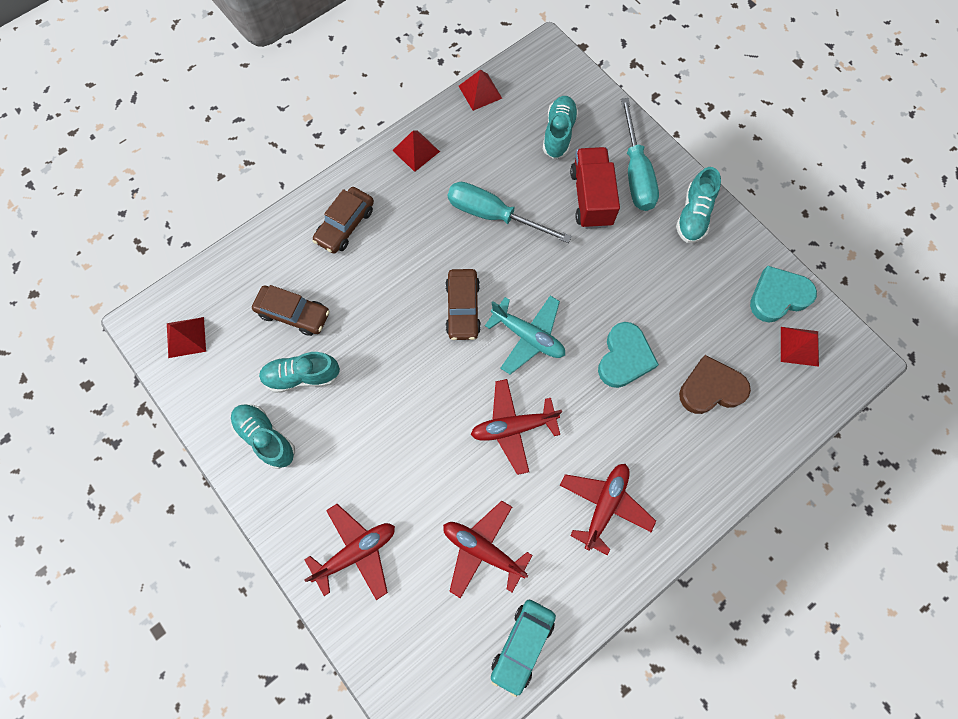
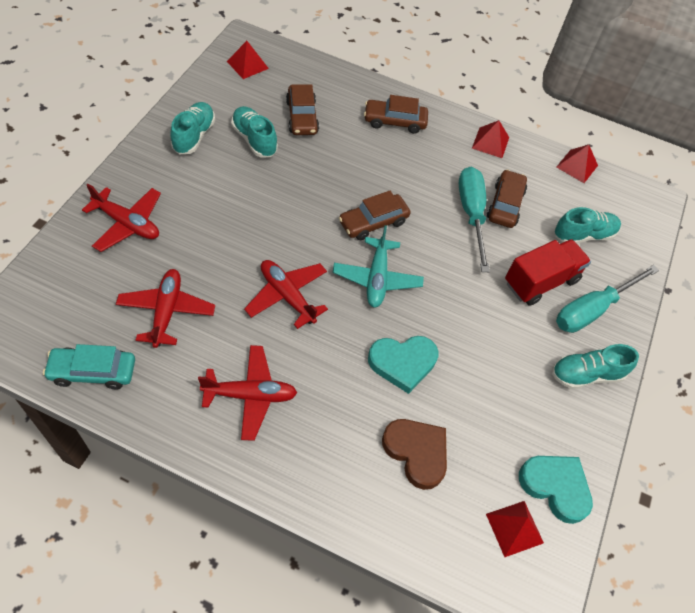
camera: 55 degrees right, 15 degrees down
(496, 180) = (505, 205): none -> brown car

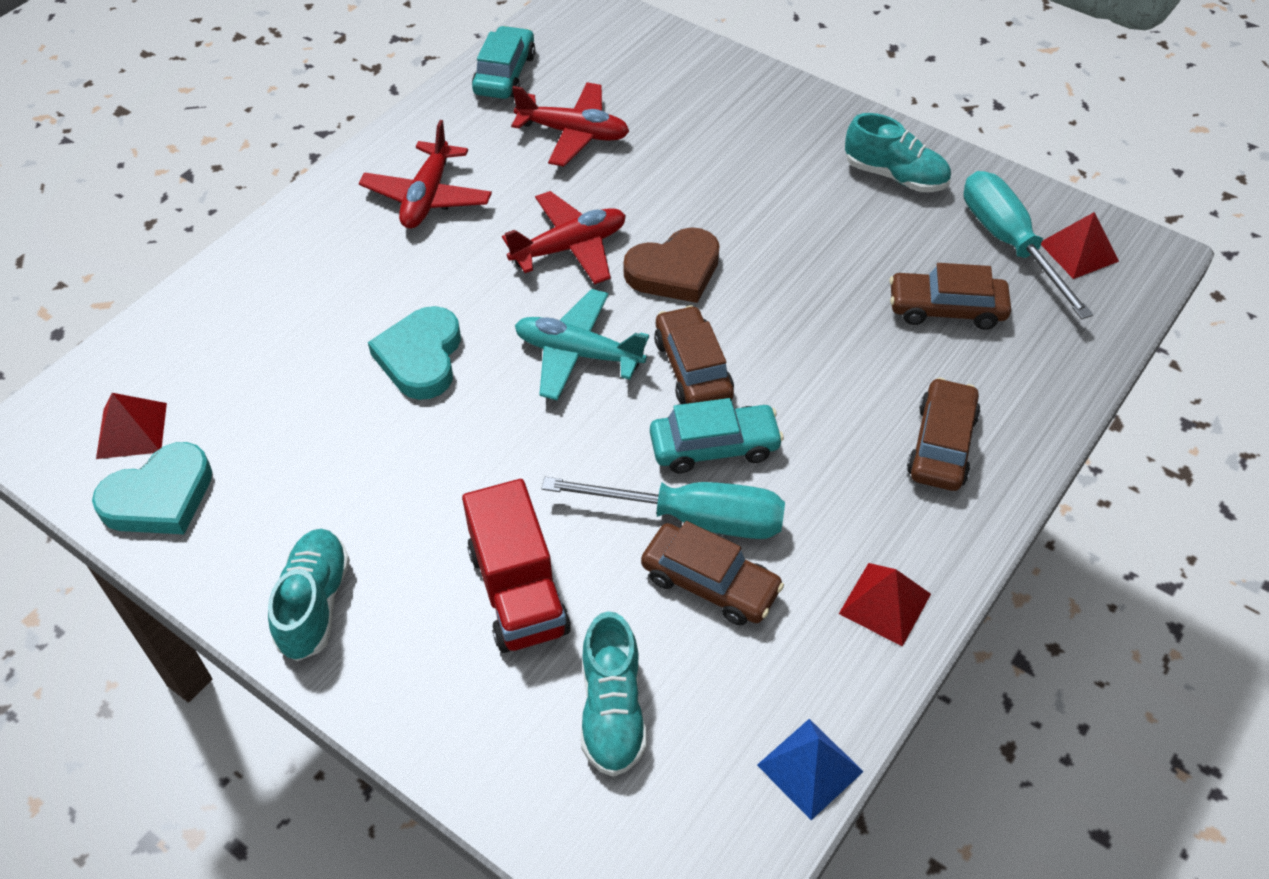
camera: 110 degrees right, 5 degrees down
(127, 224) = (724, 105): red plane -> none
(254, 140) = (887, 243): turquoise shoe -> none
(416, 452) = (282, 346): brown heart -> brown heart (674, 271)
(424, 209) = (714, 447): none -> turquoise car
(577, 166) = (809, 768): red pyramid -> blue pyramid
(592, 309) = (436, 662): turquoise screwdriver -> turquoise screwdriver (1008, 243)

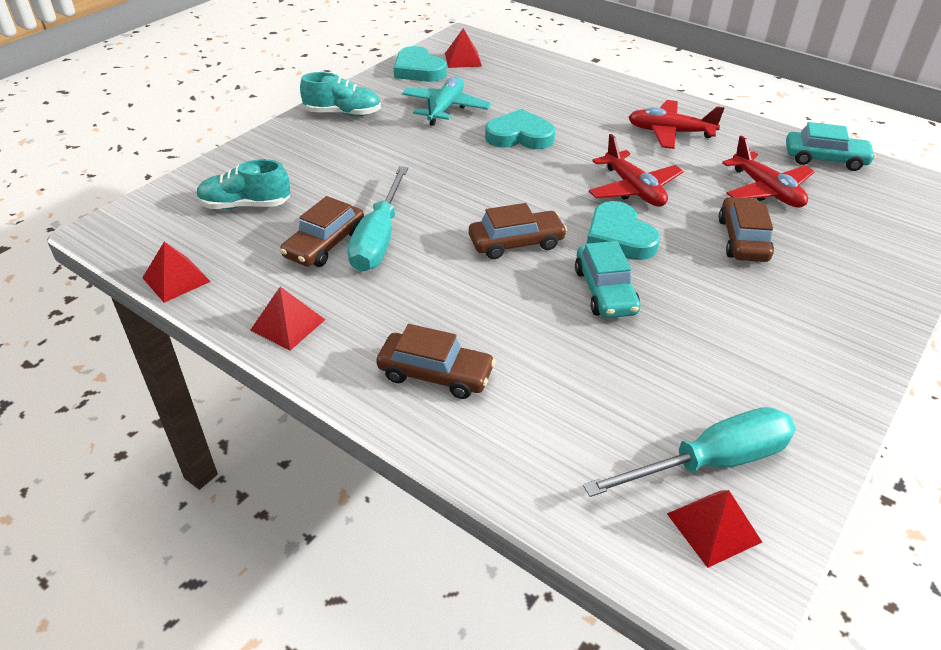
camera: 90 degrees right, 10 degrees down
(518, 591) = (336, 173): red truck -> none
(573, 133) = (766, 191): red plane -> red plane turned 45 degrees counterclockwise
(578, 353) = (527, 193): turquoise plane -> turquoise plane (445, 108)
(674, 271) = (619, 237): brown heart -> turquoise heart
(714, 447) = (440, 250): turquoise car -> turquoise car (605, 291)
(809, 768) = (176, 279): blue pyramid -> red pyramid
(895, 176) = (789, 380): turquoise shoe -> none
(946, 309) = (602, 397): brown car -> brown car (743, 239)

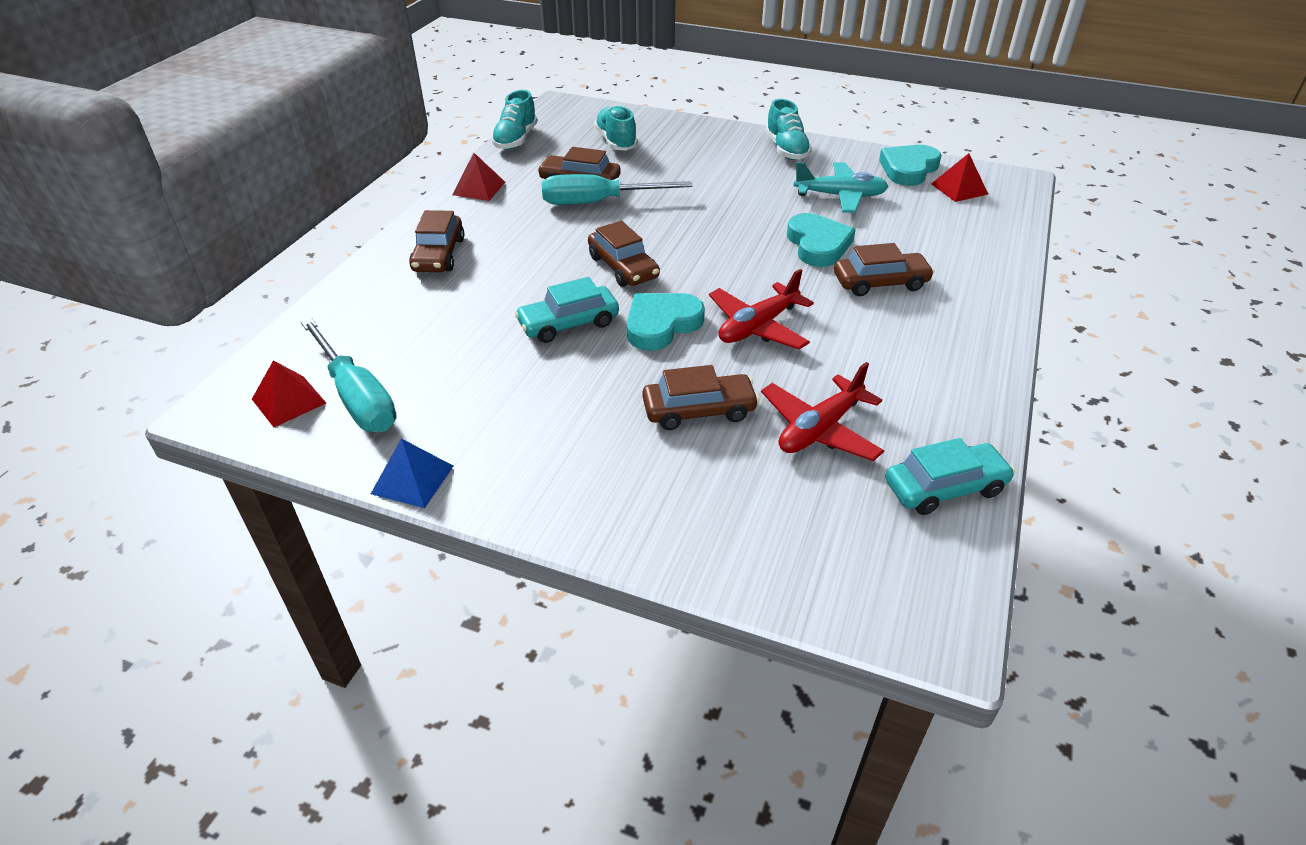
camera: 75 degrees right, 0 degrees up
(176, 279) = (515, 140): red pyramid -> turquoise shoe
(586, 123) = (880, 283): none -> brown car
(670, 132) = (908, 344): red plane -> none
(825, 159) = (945, 488): turquoise car -> turquoise car turned 105 degrees counterclockwise
(840, 423) = (412, 479): none -> blue pyramid

